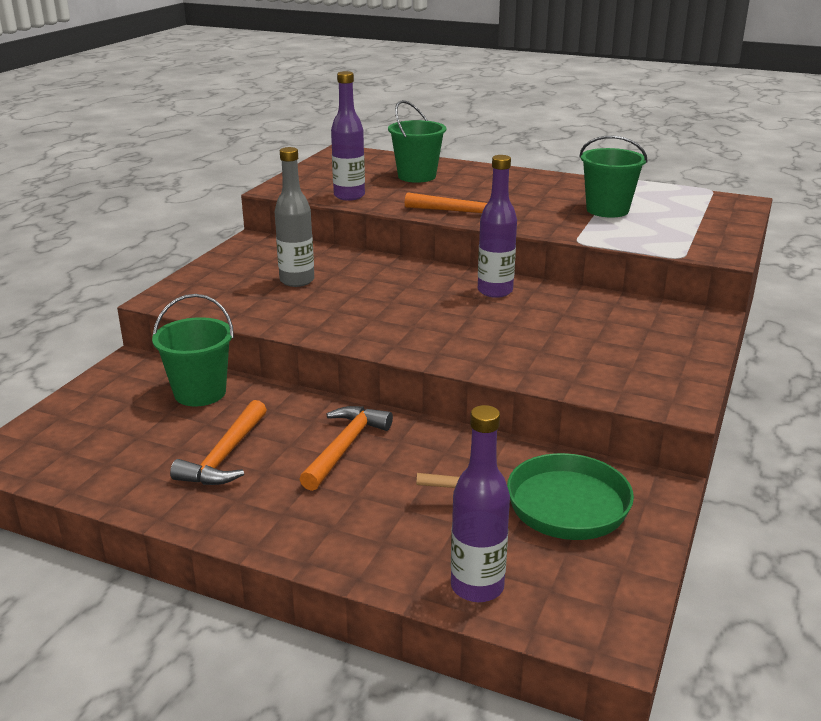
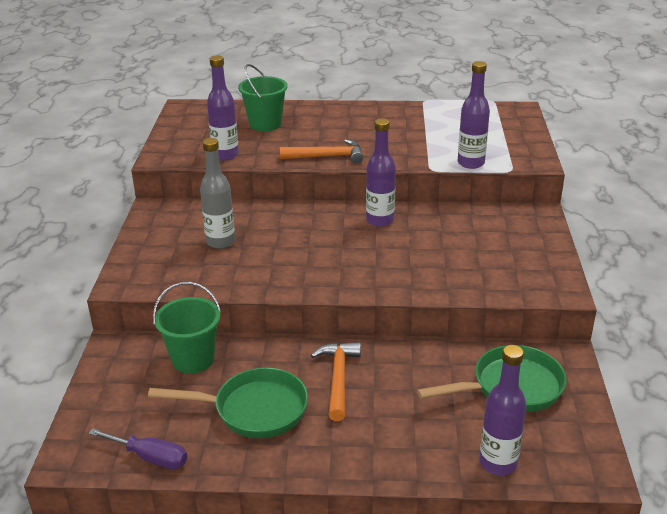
camera: 20 degrees left, 5 degrees up
(79, 475) = (150, 457): none -> purple screwdriver
(225, 456) = (254, 409): orange hammer -> green pan
(607, 210) = (432, 134): green bucket -> none
(633, 243) = (470, 163): none -> purple bottle

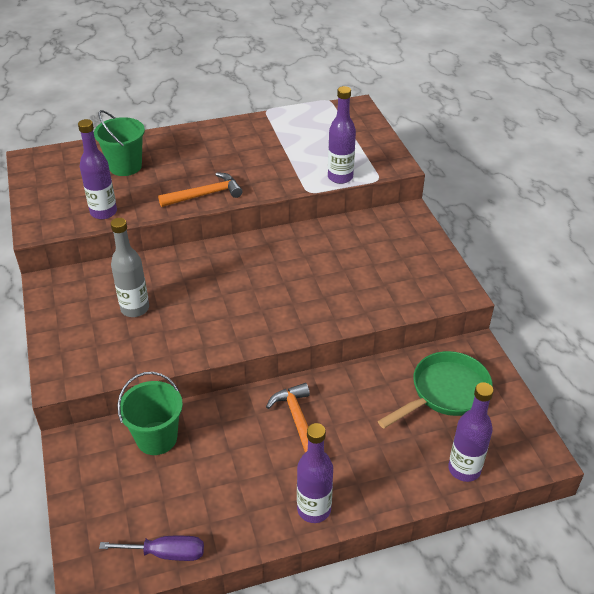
camera: 20 degrees left, 10 degrees up
(254, 409) = (238, 476): green pan -> none
(380, 220) = (274, 251): purple bottle -> purple bottle (314, 509)

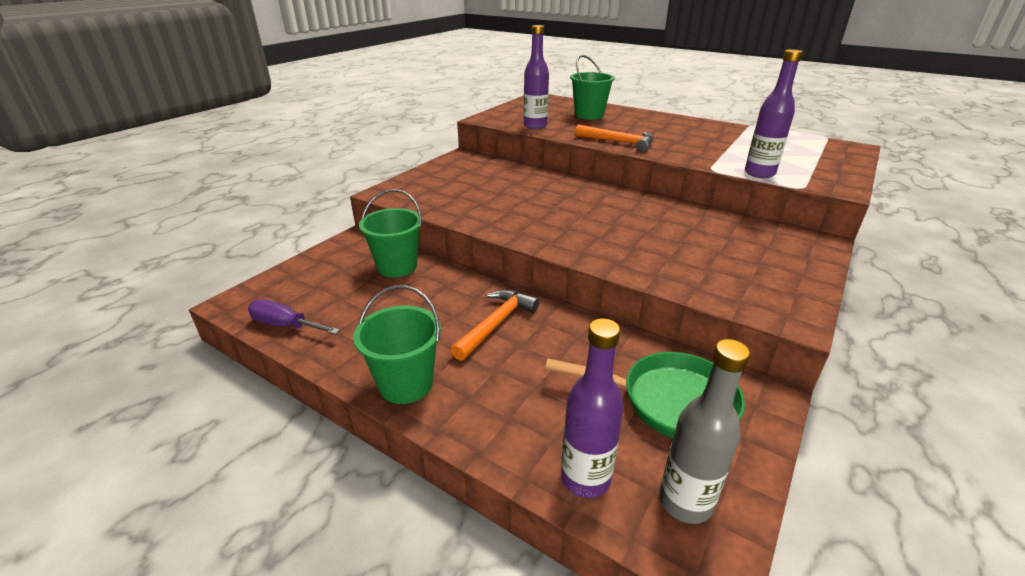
camera: 50 degrees right, 10 degrees down
(135, 308) = (485, 186): grey bottle -> grey bottle (685, 502)
(166, 553) = (285, 325): purple screwdriver -> purple screwdriver turned 150 degrees clockwise
(314, 509) = (406, 384): purple bottle -> green bucket

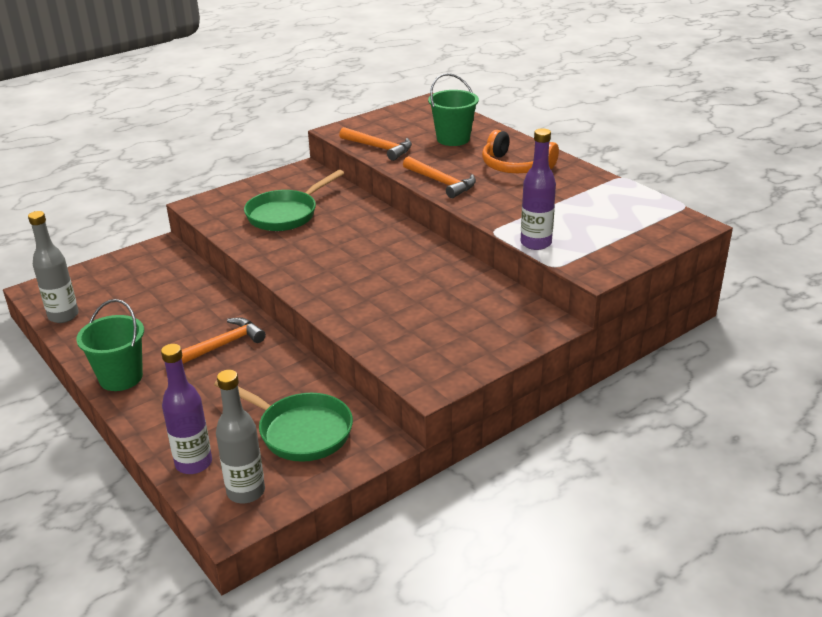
camera: 20 degrees right, 0 degrees up
(285, 325) = (63, 316): purple screwdriver -> grey bottle
(397, 266) = (178, 280): green bucket -> none
(480, 189) = (286, 214): none -> green pan
(535, 126) = (379, 148): purple bottle -> orange hammer
(663, 126) = (516, 166): none -> orange headphones

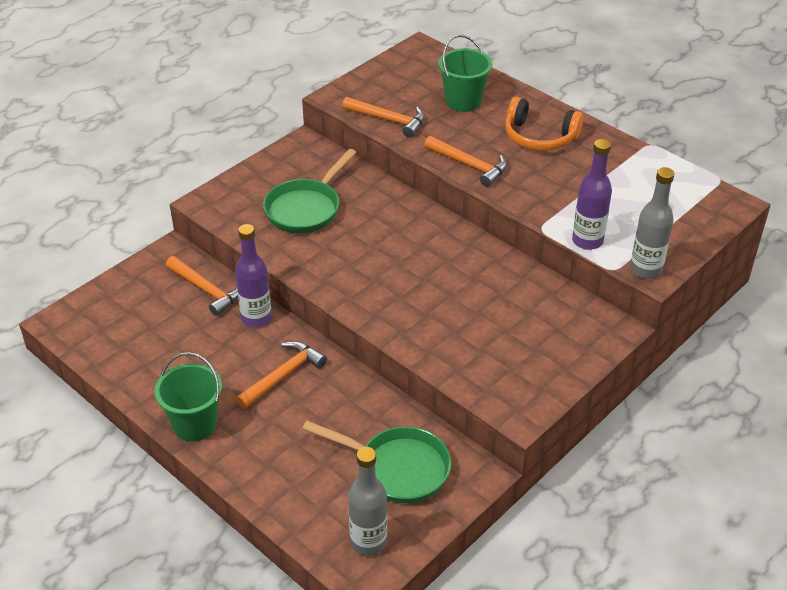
camera: 10 degrees left, 10 degrees up
(63, 316) = (102, 353): grey bottle -> grey bottle (645, 270)
(179, 276) = (206, 290): none -> orange hammer
(193, 463) = (307, 516): purple bottle -> purple bottle (256, 318)

